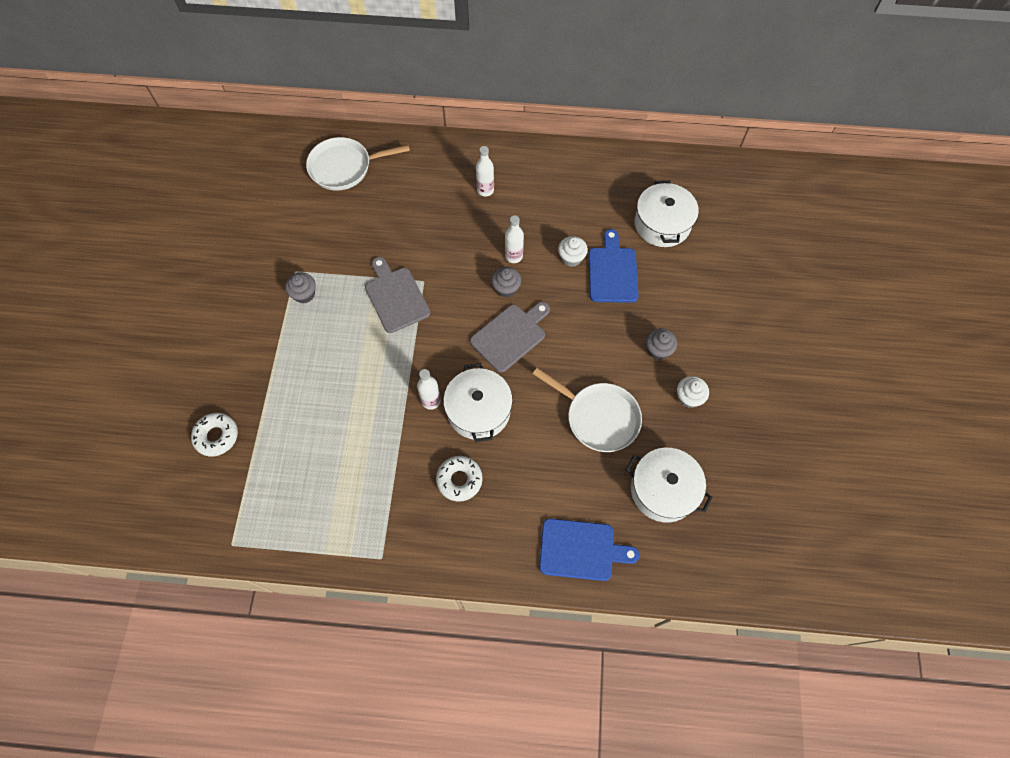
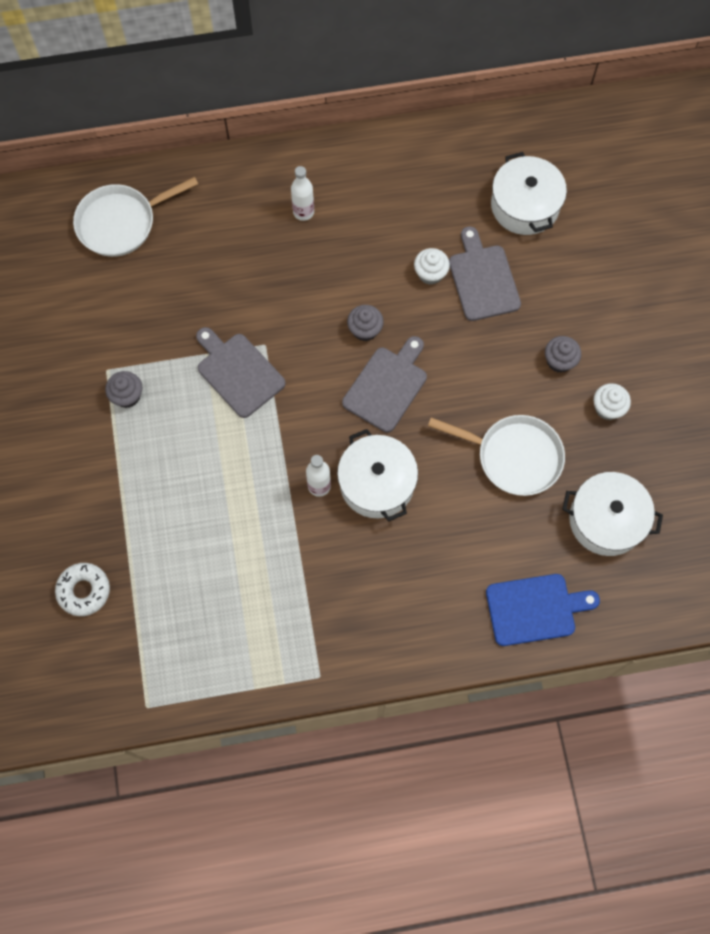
camera: 15 degrees left, 5 degrees up
(459, 480) = (379, 568): white donut -> none
(514, 256) = (362, 288): white bottle -> none
(612, 272) = (483, 279): blue cutting board -> grey cutting board

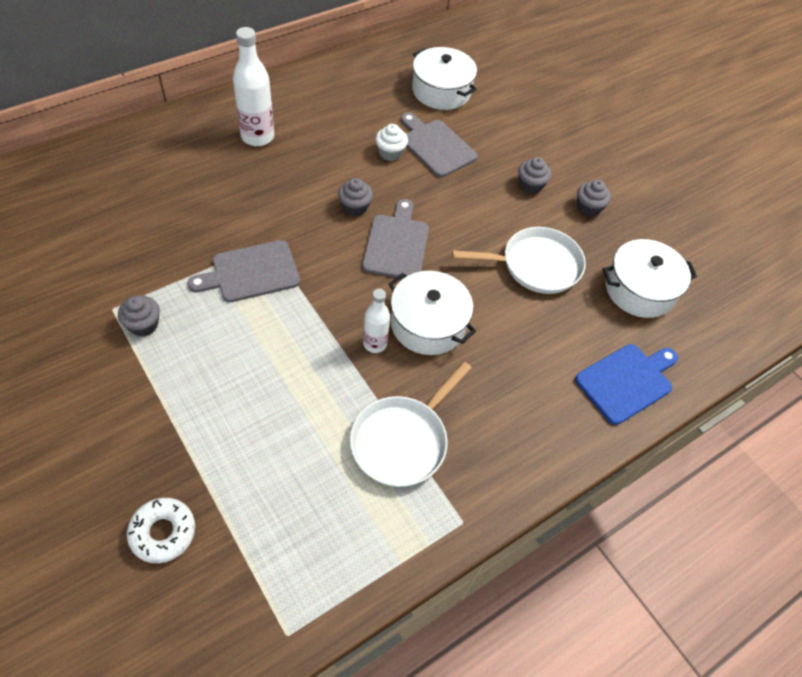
camera: 30 degrees left, 15 degrees down
(121, 223) = (83, 185): white pan -> white pan (402, 440)
(238, 372) = (251, 272): grey cutting board -> grey cutting board turned 45 degrees counterclockwise
(303, 212) = (257, 137): white bottle -> white bottle, size x1.66
(607, 408) = (588, 208): white cupcake -> grey cupcake

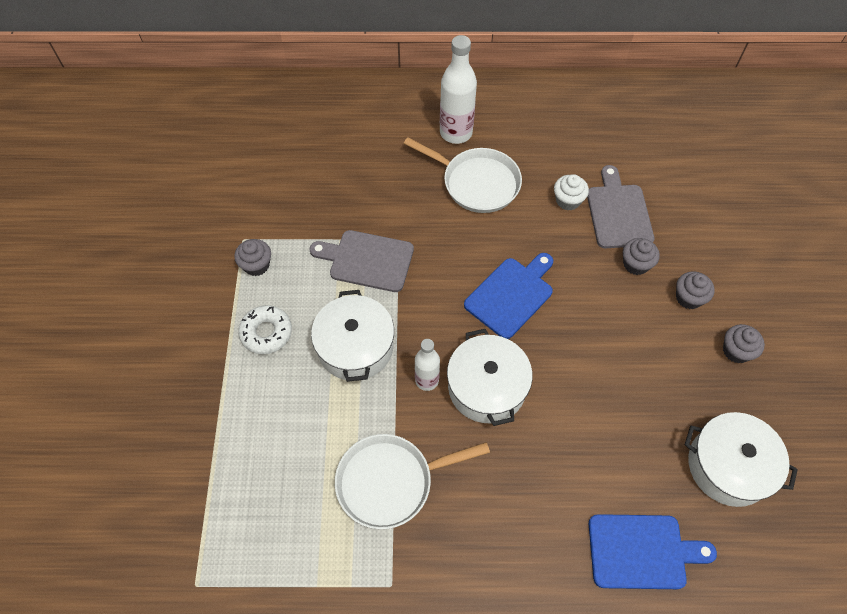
camera: 40 degrees right, 5 degrees up
(163, 532) = (164, 446): white donut -> white donut (266, 333)
(355, 207) = (497, 240): grey cupcake -> grey cupcake (636, 264)
(396, 244) = (511, 295): grey cutting board -> blue cutting board
(441, 91) = (665, 156): white pot -> white pot (355, 347)
(535, 265) = (633, 384): white pan -> white pan (476, 183)

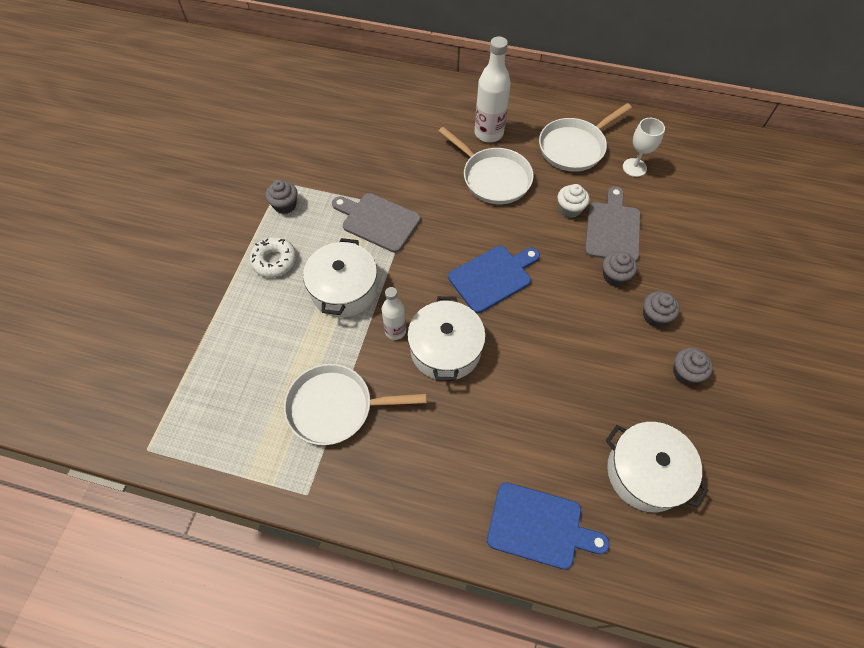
camera: 15 degrees right, 0 degrees up
(551, 130) = (574, 147): none -> white pan
(620, 139) = (634, 167): none -> white goblet

